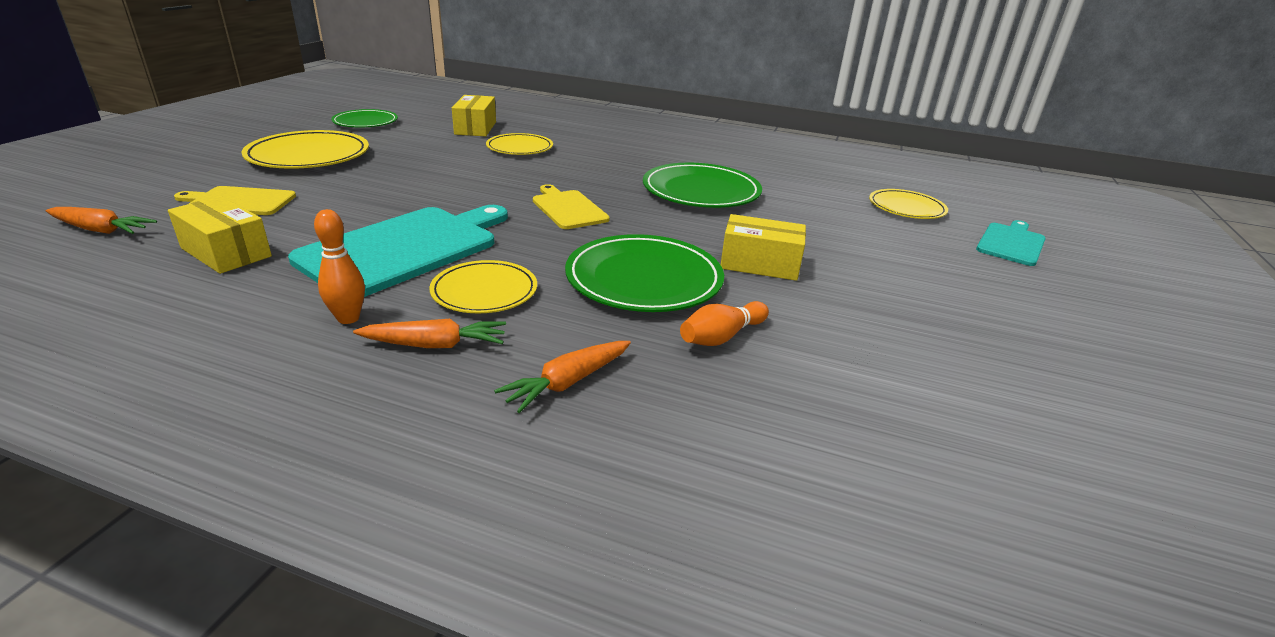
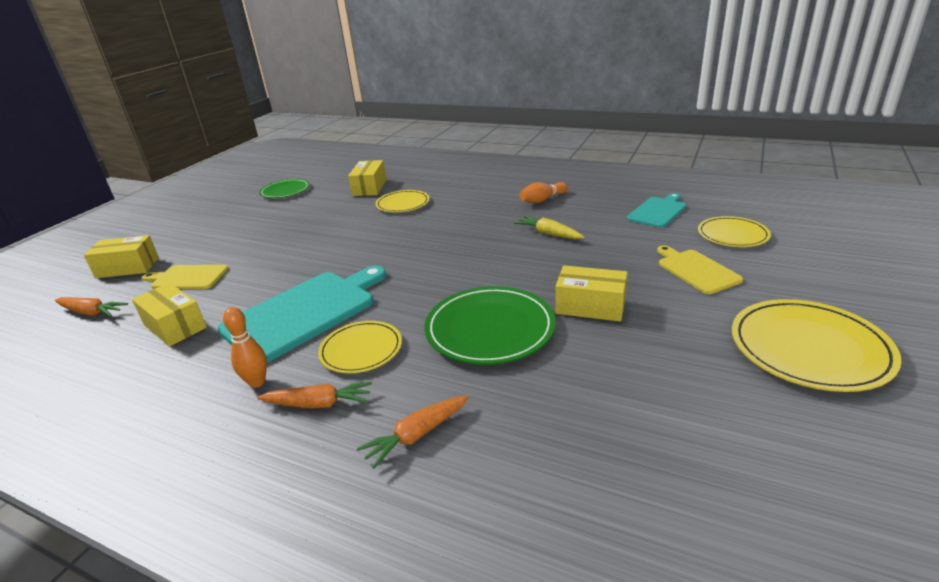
camera: 10 degrees right, 0 degrees up
(151, 185) = (128, 268): none -> yellow box
(308, 155) = (240, 229): yellow plate -> yellow plate (809, 348)
(568, 208) = (435, 262): yellow cutting board -> yellow cutting board (696, 270)
(701, 191) = (549, 234): green plate -> yellow carrot
(721, 337) = (548, 384): orange bowling pin -> orange bowling pin (542, 200)
(1011, 243) = (828, 266): turquoise cutting board -> turquoise cutting board (658, 211)

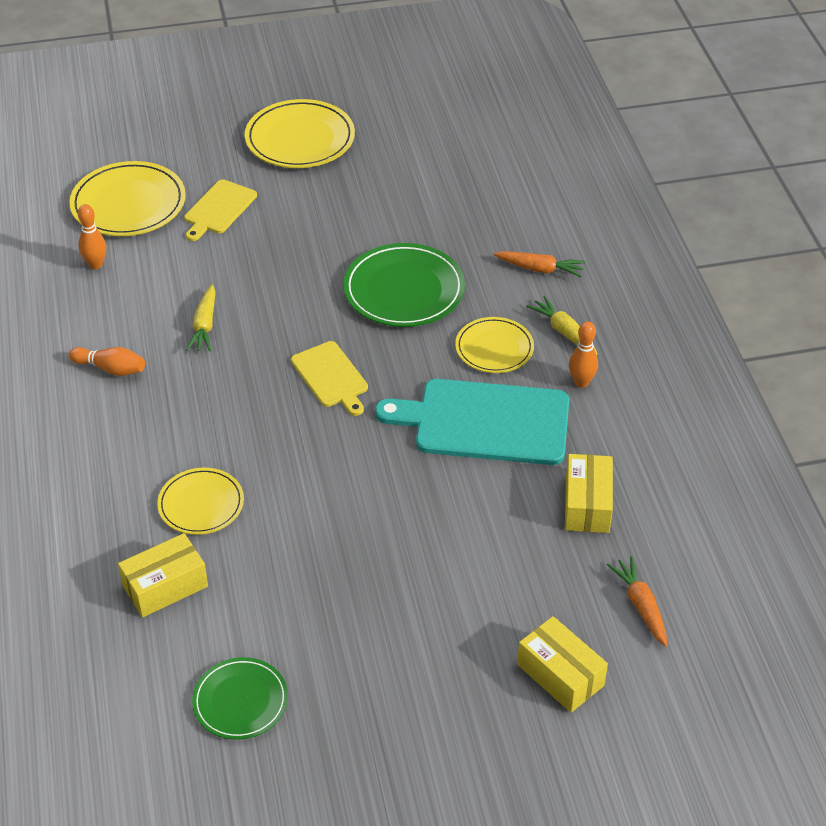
camera: 130 degrees left, 15 degrees up
(187, 277) = (522, 581): yellow cutting board -> yellow cutting board (331, 377)
(319, 404) = (564, 332): orange carrot -> yellow carrot
(590, 306) = (325, 248): yellow box -> none
(658, 211) = (95, 265): turquoise cutting board -> orange bowling pin
(732, 235) = (128, 204): yellow plate -> yellow plate, size x1.60

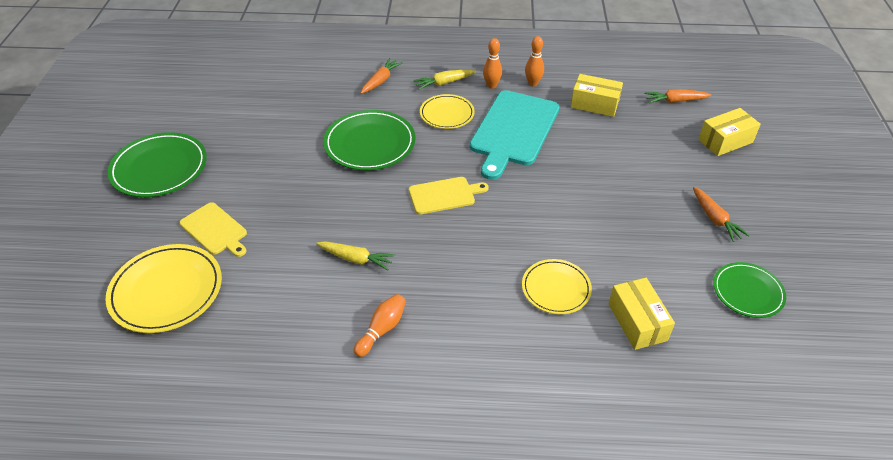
camera: 75 degrees left, 0 degrees up
(95, 265) = (237, 325): orange bowling pin -> orange bowling pin (533, 83)
(300, 139) = (159, 168): yellow plate -> green plate
(372, 663) = (715, 219): none -> orange carrot

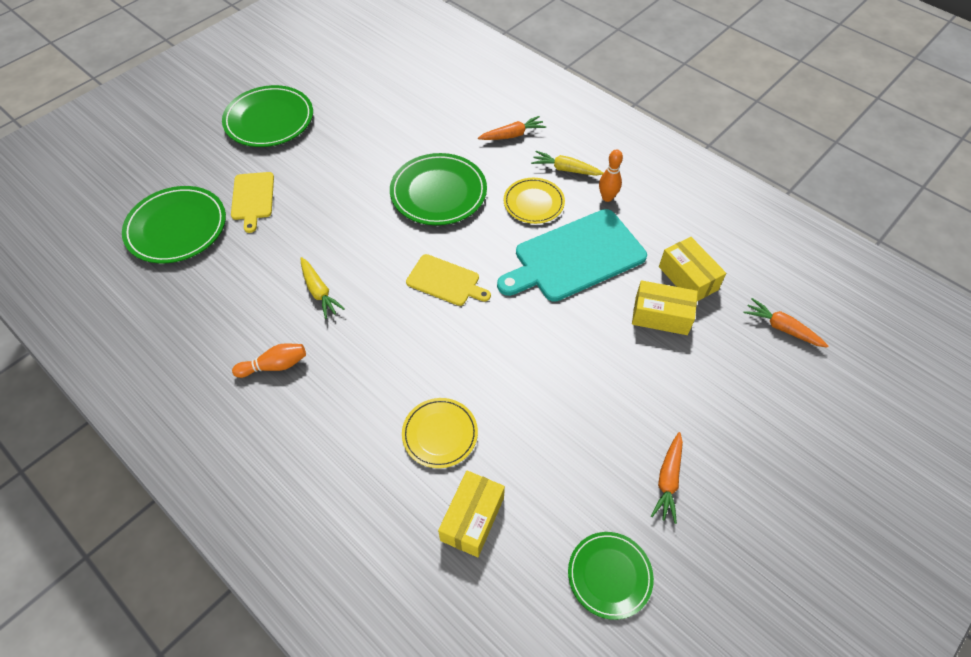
camera: 40 degrees right, 10 degrees up
(166, 291) = (176, 227): yellow plate -> green plate
(533, 83) = (650, 218): orange bowling pin -> none
(725, 141) = (785, 407): yellow box -> yellow box (661, 315)

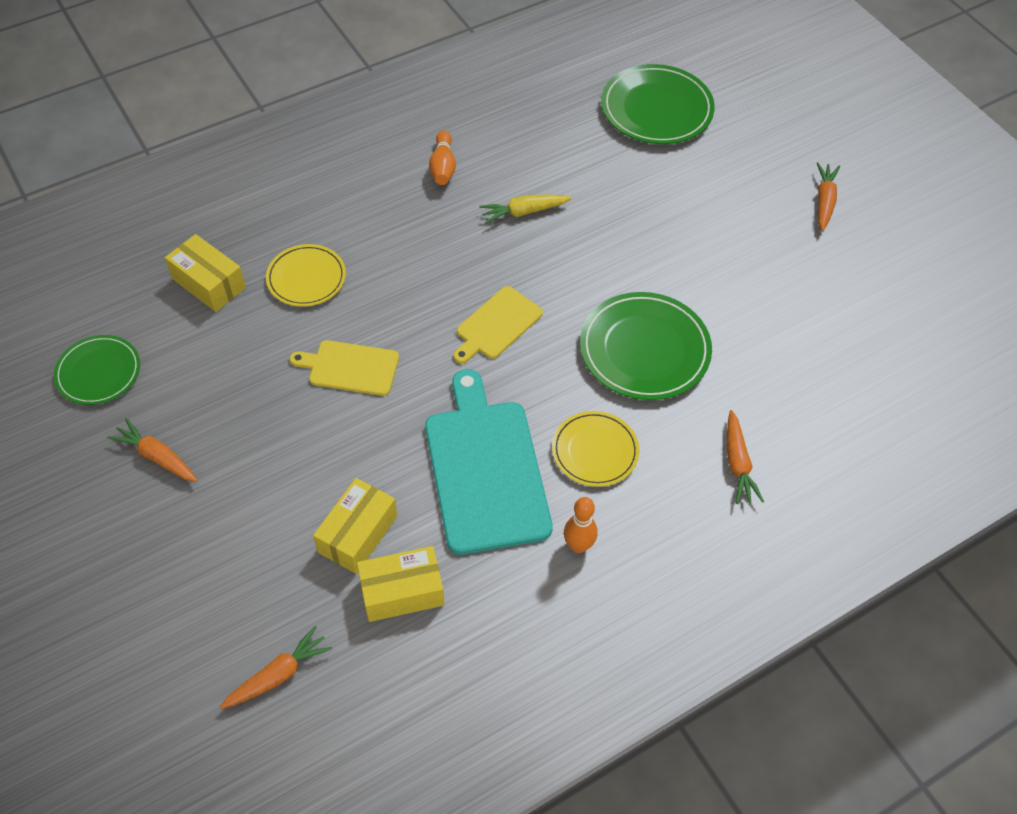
camera: 105 degrees right, 0 degrees up
(252, 198) = (684, 173): yellow cutting board -> yellow cutting board (350, 367)
(269, 120) = (824, 201): green plate -> orange carrot
(565, 169) = (649, 510): yellow carrot -> none

